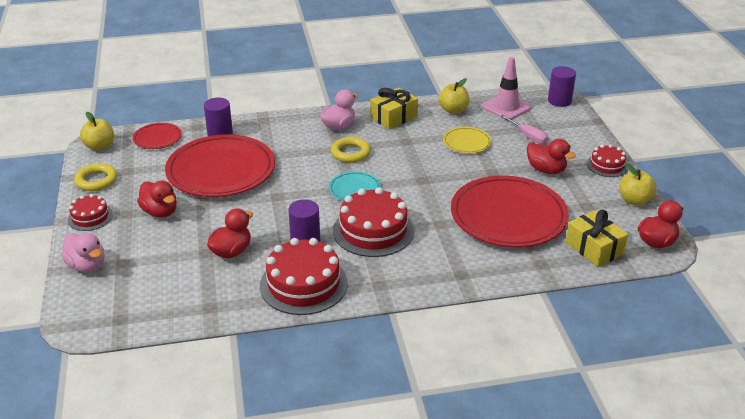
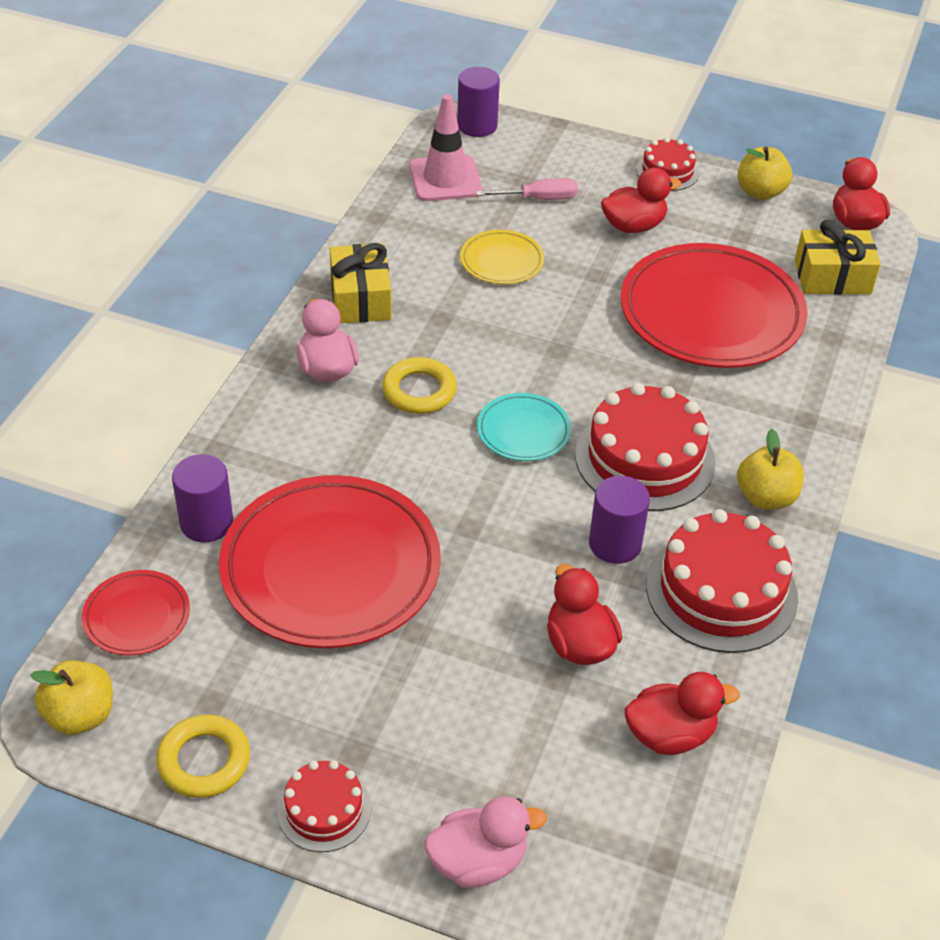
camera: 60 degrees left, 10 degrees up
(160, 212) = (391, 698): red duck -> red duck (670, 734)
(453, 110) = (402, 231): yellow apple -> yellow apple (765, 497)

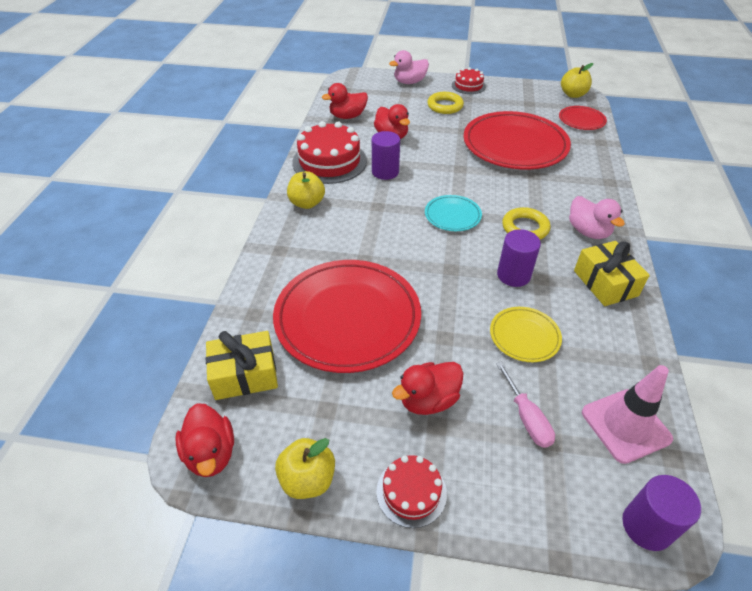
camera: 170 degrees right, 0 degrees up
(204, 761) = (518, 90): yellow ring -> yellow ring (445, 106)
(206, 523) = (584, 152): purple cylinder -> purple cylinder (513, 275)
(539, 199) = (526, 417): pink screwdriver -> pink screwdriver turned 90 degrees counterclockwise
(644, 458) = (378, 212): red cake -> none

